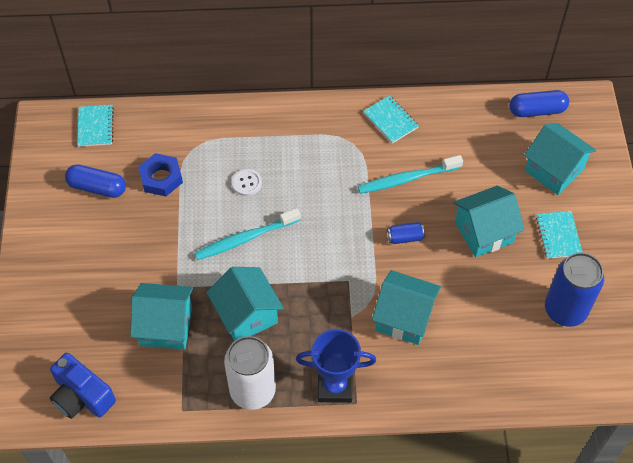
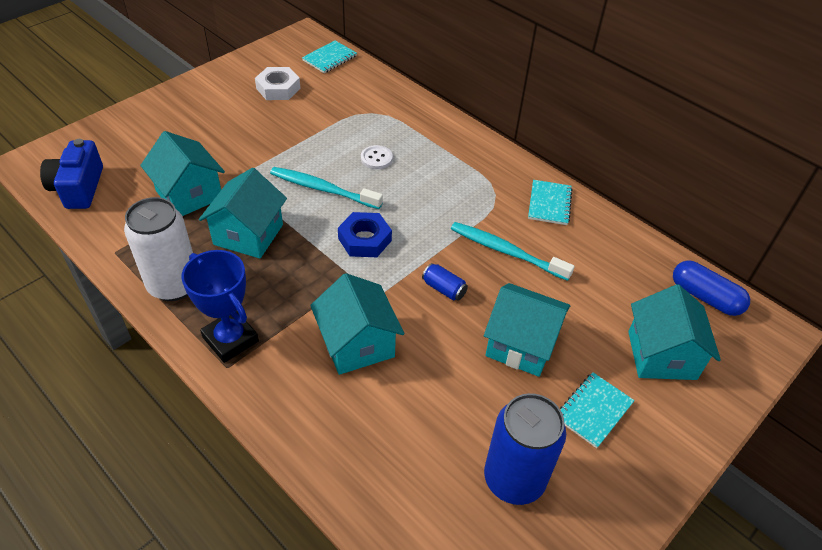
camera: 45 degrees right, 10 degrees down
(97, 187) = (278, 88): blue capsule -> white nut
(161, 178) = (325, 113): blue nut -> blue nut (364, 239)

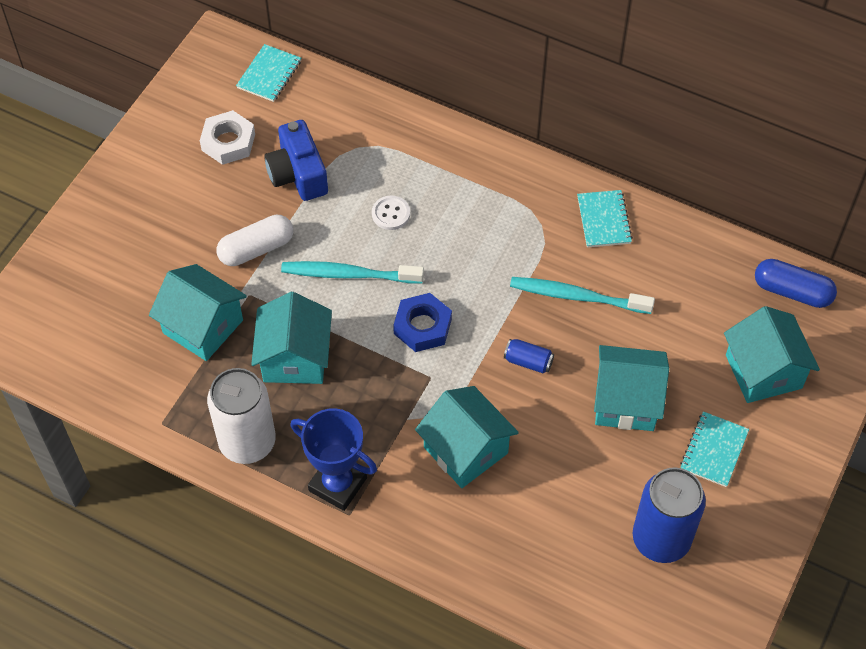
camera: 15 degrees left, 10 degrees up
(78, 188) = (72, 355): blue camera -> blue camera (298, 174)
(260, 155) = (256, 249): none -> white capsule

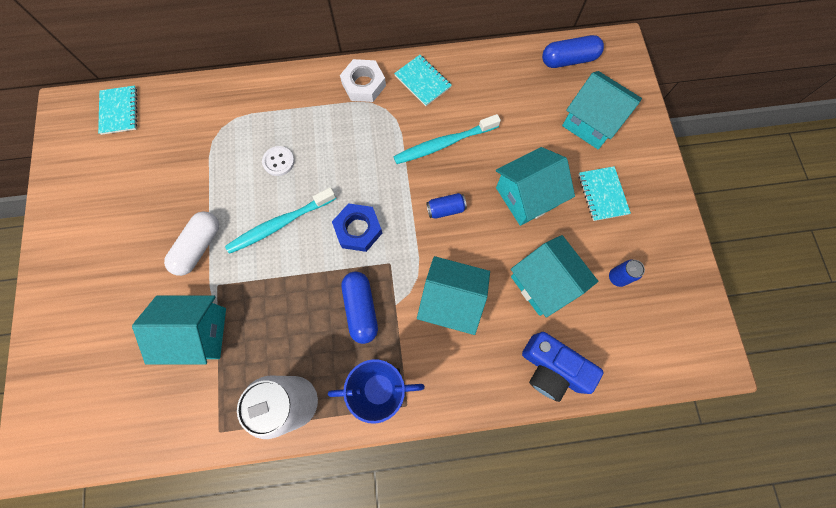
camera: 35 degrees left, 15 degrees up
(228, 142) = (122, 179): white nut -> white nut (363, 84)
(295, 358) = (284, 312): turquoise house -> turquoise house (544, 282)
(298, 174) = (191, 172): blue camera -> blue camera (552, 368)
(370, 401) = (361, 309): none -> blue capsule
(661, 539) = (617, 277): blue can -> blue can, size x0.44

